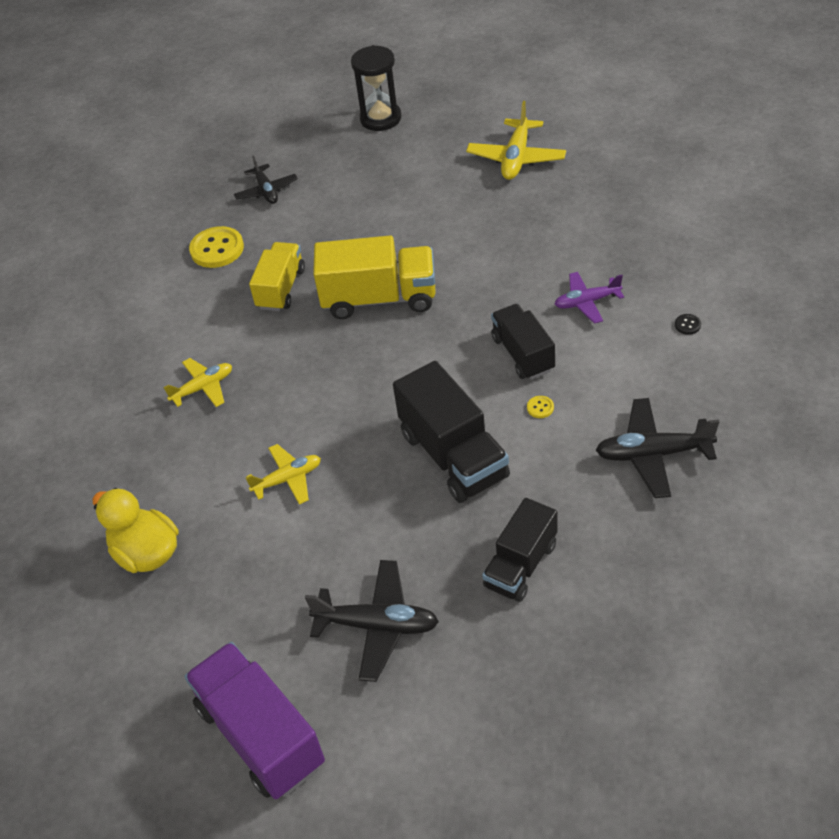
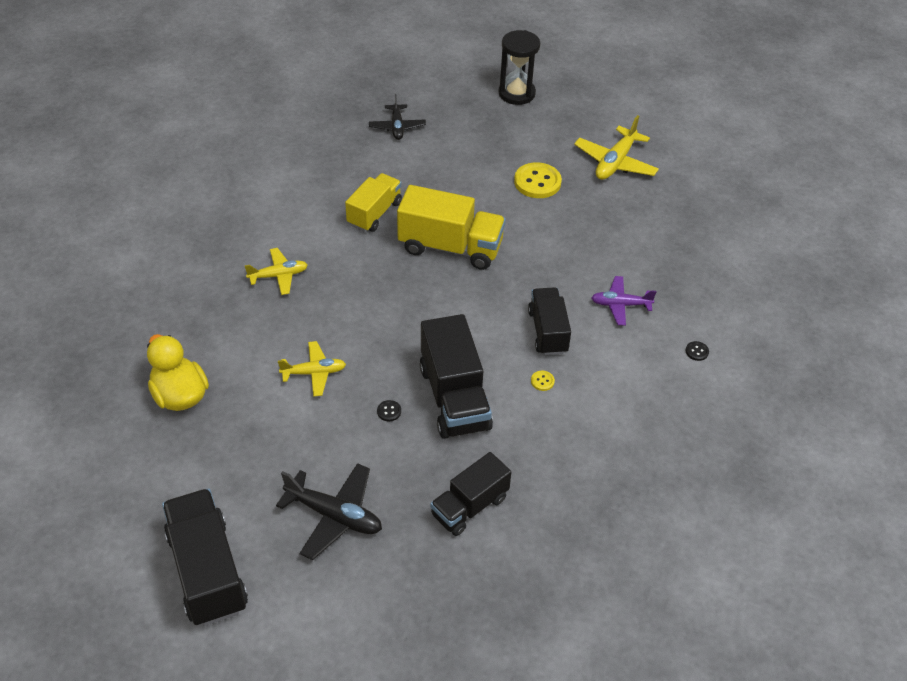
camera: 10 degrees right, 0 degrees up
(217, 249) = (337, 164): yellow button -> yellow button (537, 182)
(261, 735) = (207, 571): purple truck -> black truck
(389, 493) = (389, 411): none -> black button
(653, 454) = (619, 451): black plane -> none

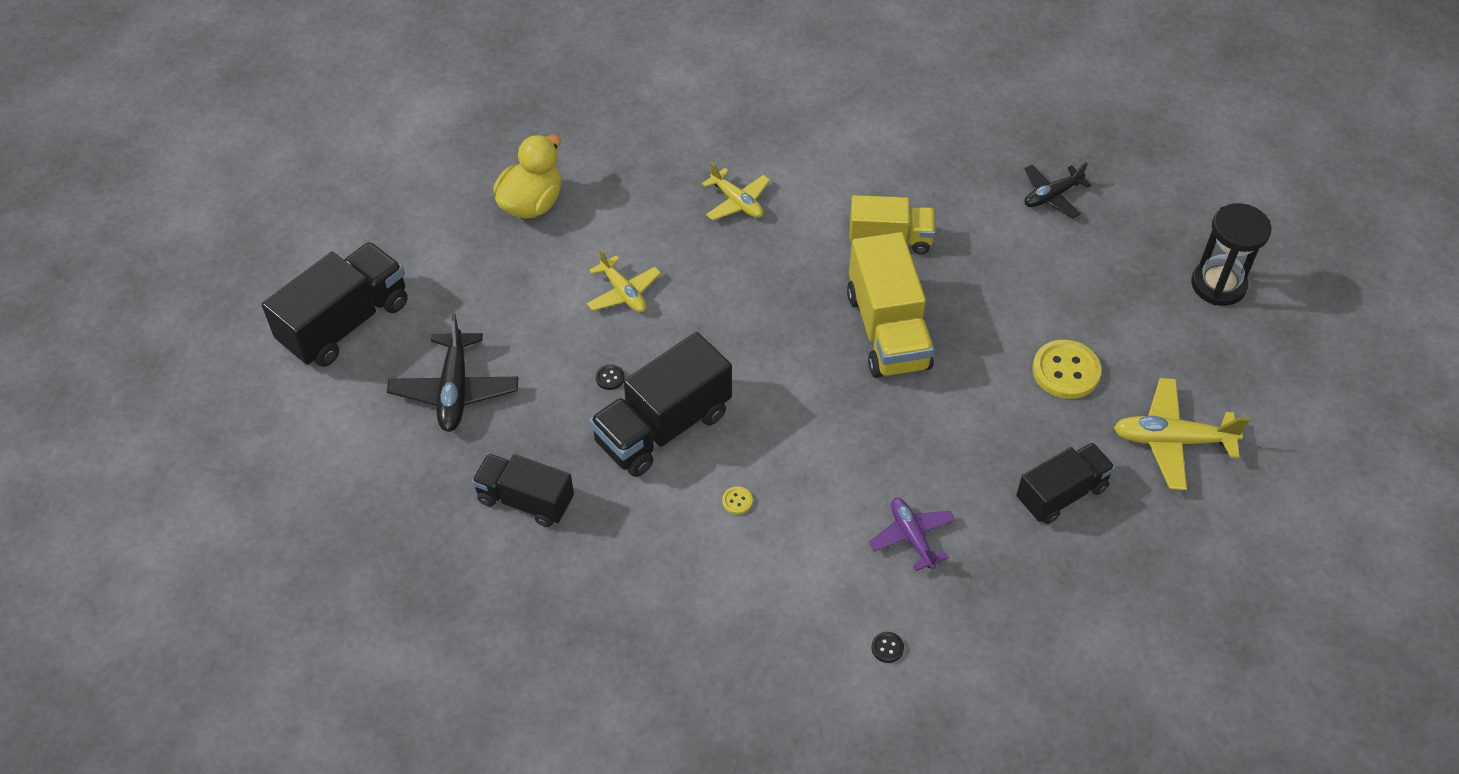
camera: 65 degrees right, 5 degrees up
(548, 331) = (817, 477): black truck -> black truck (1061, 494)

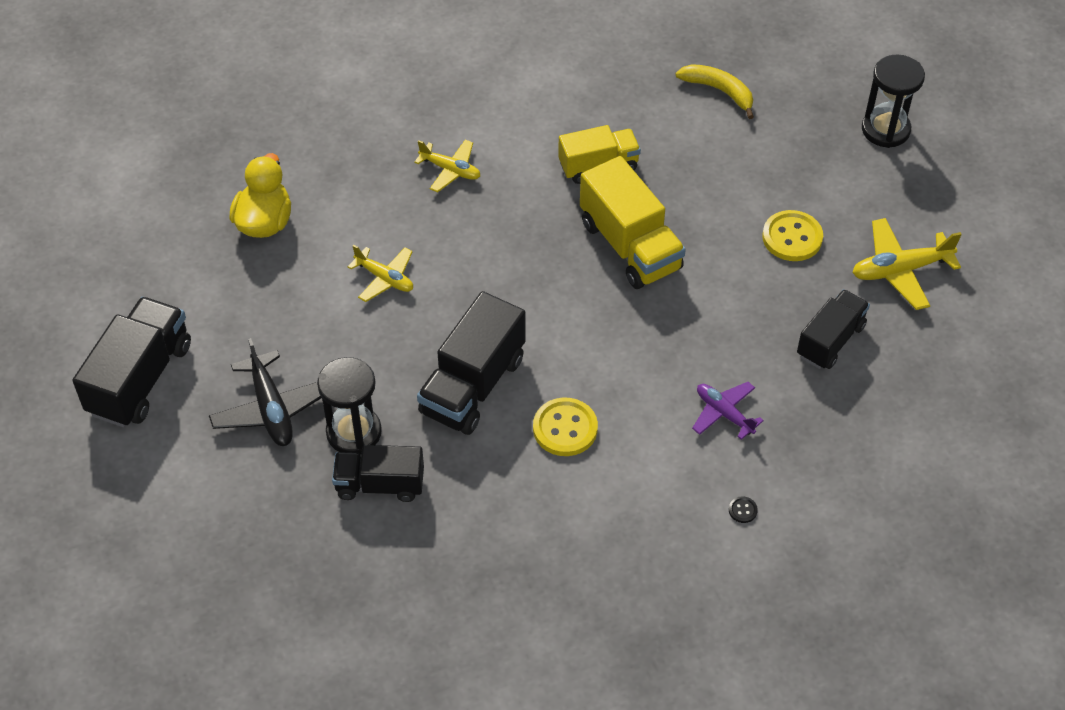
camera: 20 degrees left, 0 degrees up
(523, 439) = (354, 432): none -> black hourglass
(610, 378) = (407, 356): black button -> none
(737, 501) = (565, 428): yellow button -> yellow button, size x2.33
(1052, 196) = (719, 91): black plane -> yellow banana

